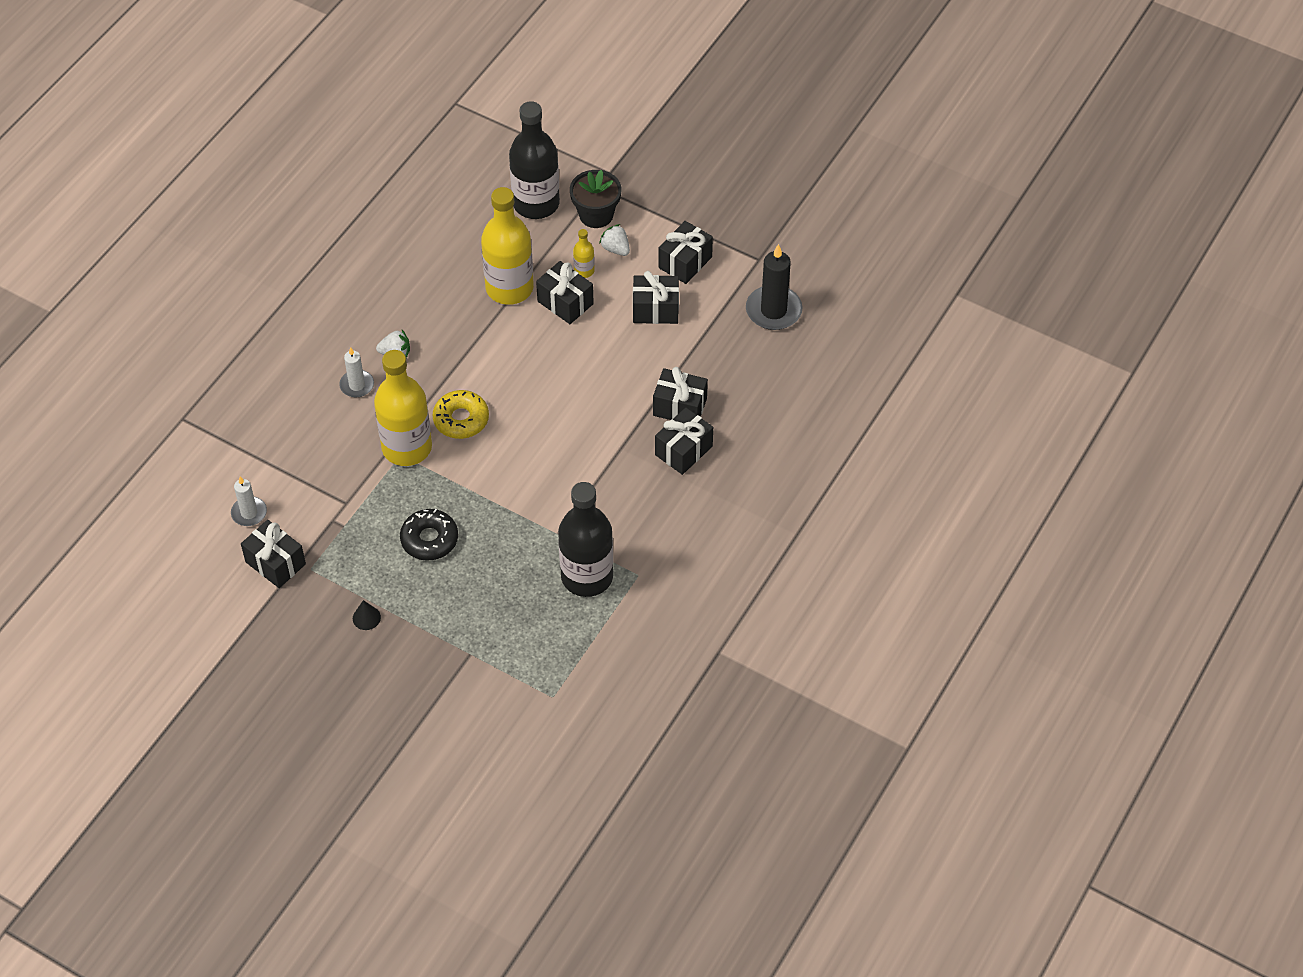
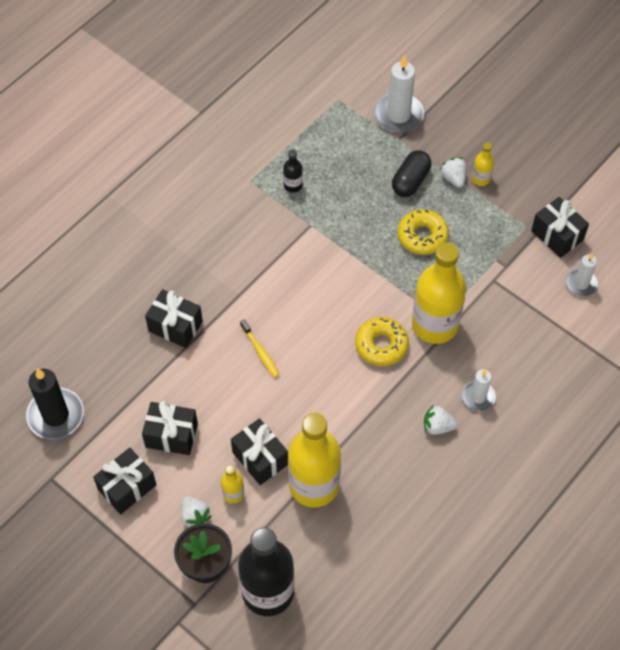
camera: 170 degrees left, 5 degrees up
(366, 618) = (481, 179): black cone -> yellow bottle
(399, 614) = (453, 178): none -> white strawberry
(429, 539) = (422, 236): black donut -> yellow donut
(449, 602) = (410, 181): none -> black capsule
(473, 685) = (398, 115): none -> white candle
(586, 395) = (260, 351): none -> yellow toothbrush
(587, 576) = (293, 185): black bottle -> black bottle, size x0.43
(683, 450) = (183, 283): black gift -> none

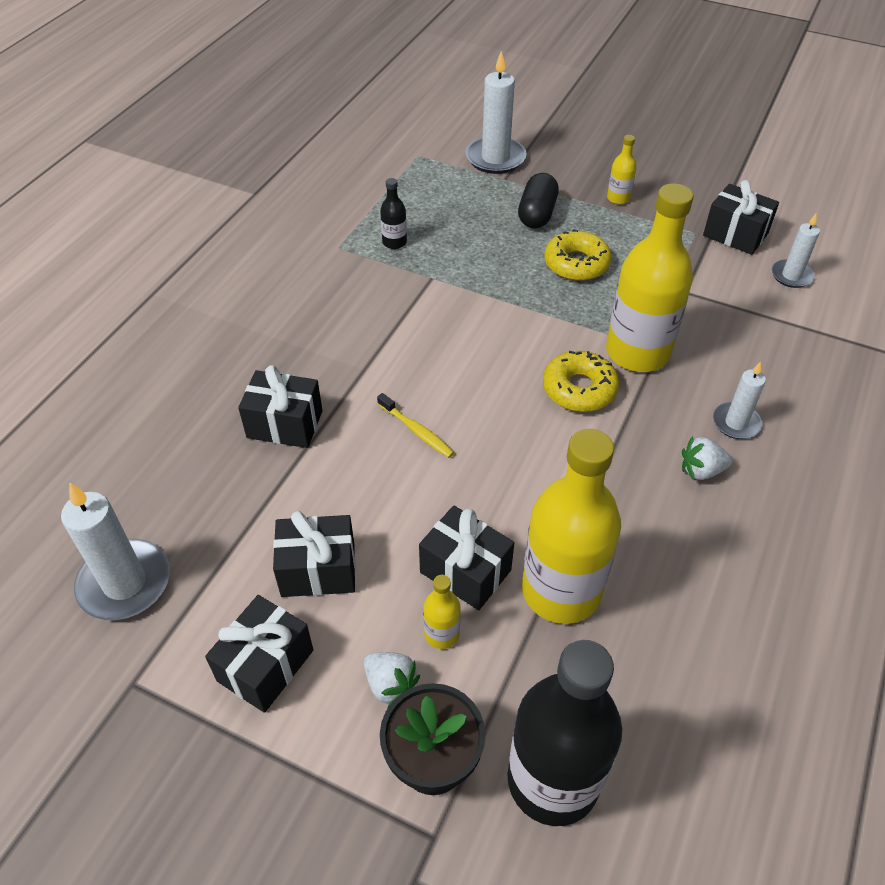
camera: 15 degrees left, 10 degrees down
(55, 415) = (124, 583): black candle -> white candle
(453, 178) = (586, 203): white strawberry -> none

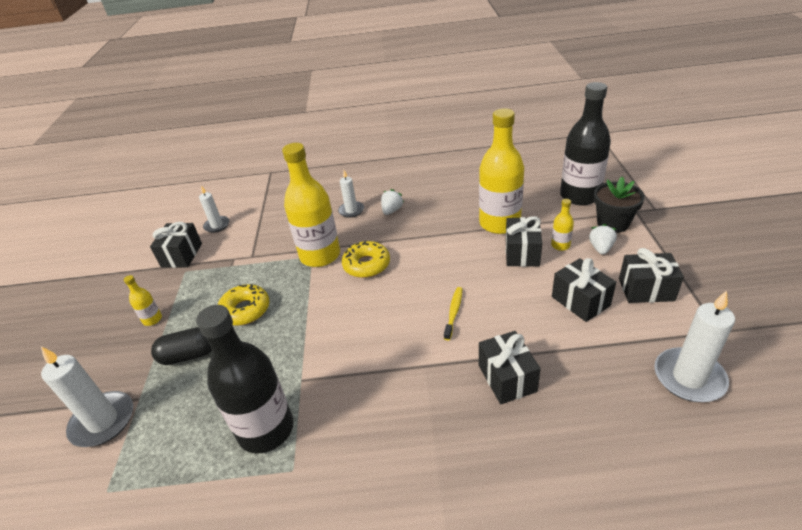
camera: 115 degrees left, 10 degrees down
(394, 242) = (266, 429): black bottle -> black bottle, size x2.34
(701, 470) = (392, 210): white strawberry -> white strawberry turned 120 degrees counterclockwise

